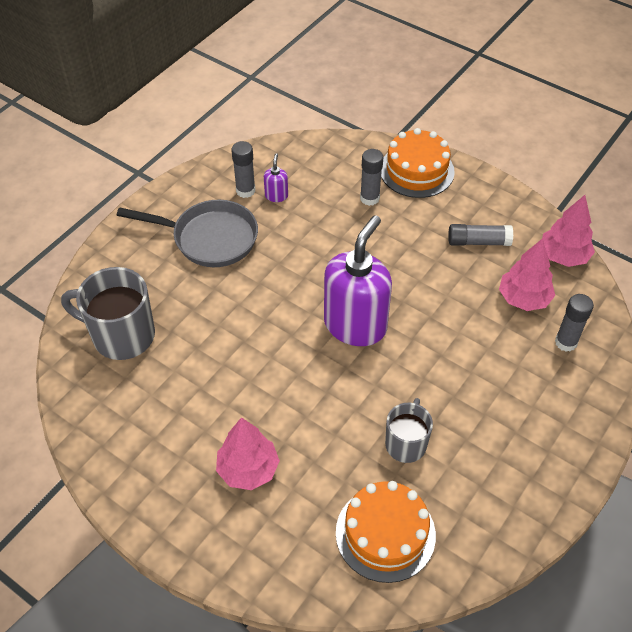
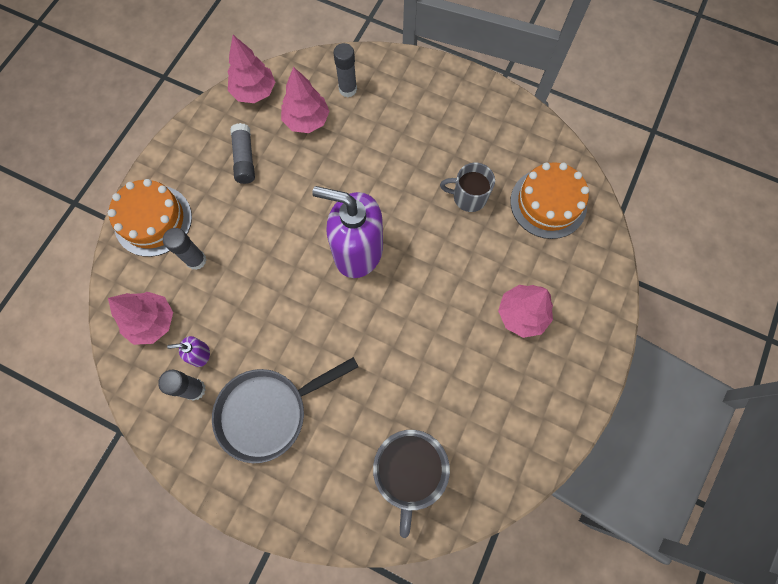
camera: 100 degrees left, 20 degrees up
(209, 238) = (268, 412): grey pan -> grey pan turned 120 degrees counterclockwise
(315, 166) = (152, 322): none -> pink tree

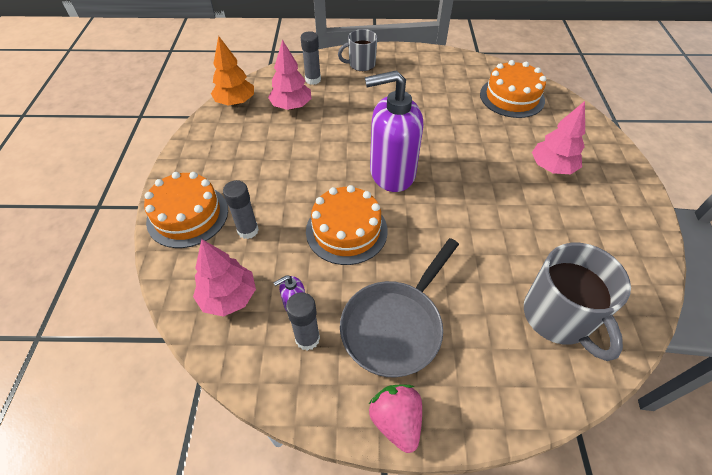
camera: 25 degrees left, 20 degrees down
(225, 488) = (396, 420): none -> pink strawberry
(244, 159) = (252, 145): grey glue stick -> none
(254, 92) = (236, 102): pink tree -> orange tree
(280, 299) = (346, 230): none -> orange cake
(468, 197) = (452, 112): grey mug -> grey mug (361, 64)

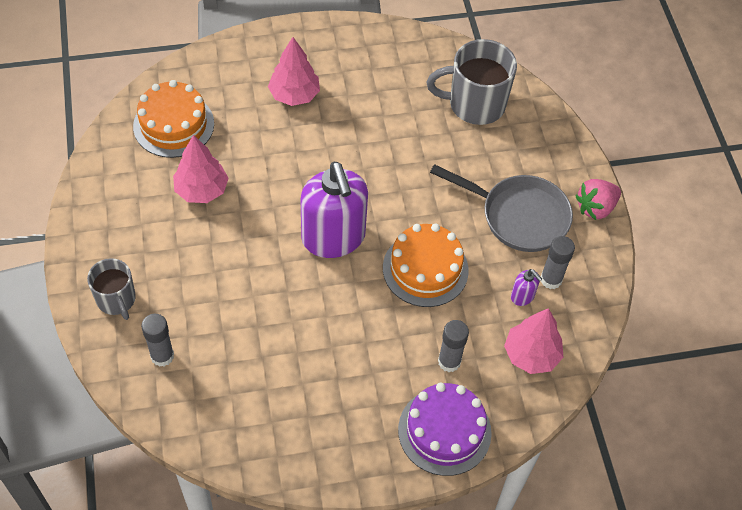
camera: 105 degrees left, 5 degrees up
(188, 215) = (444, 431): orange cake -> purple cake
(236, 102) = (230, 446): orange tree -> none
(291, 106) = (228, 370): pink tree -> pink tree (201, 190)
(558, 317) = (475, 104): grey mug -> grey mug turned 150 degrees counterclockwise

